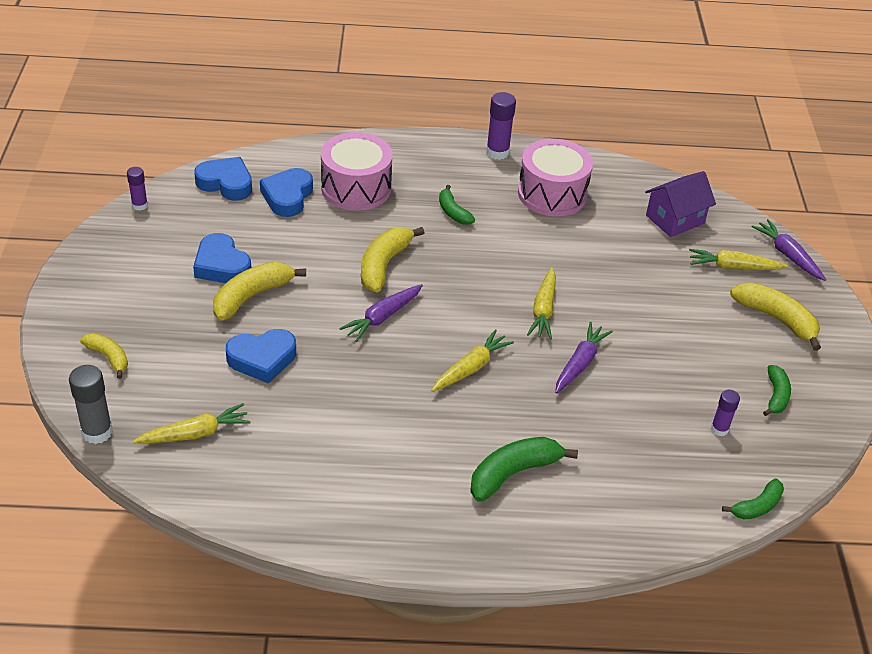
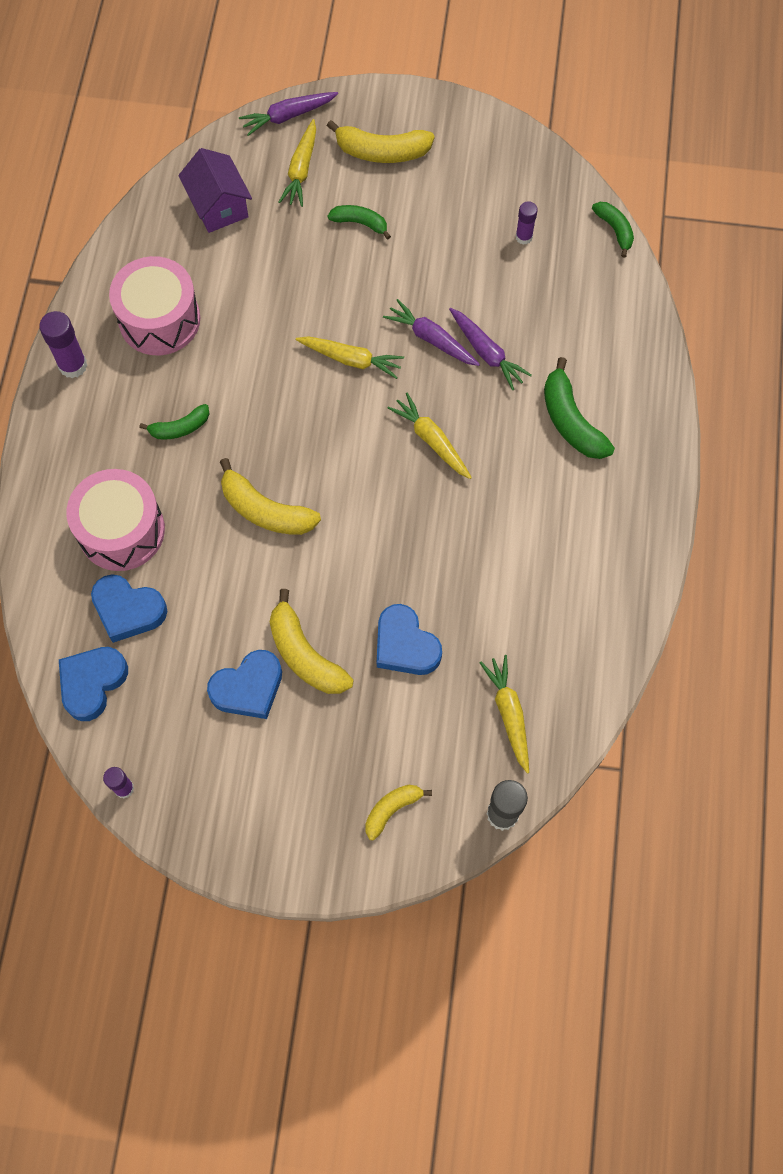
camera: 80 degrees left, 25 degrees up
(262, 359) = (405, 645): blue heart -> blue heart turned 150 degrees clockwise
(382, 317) = (350, 519): purple carrot -> purple carrot (486, 353)
(776, 319) = (381, 152): yellow banana -> yellow banana turned 135 degrees counterclockwise
(776, 396) = (484, 180): green banana -> green banana (360, 223)

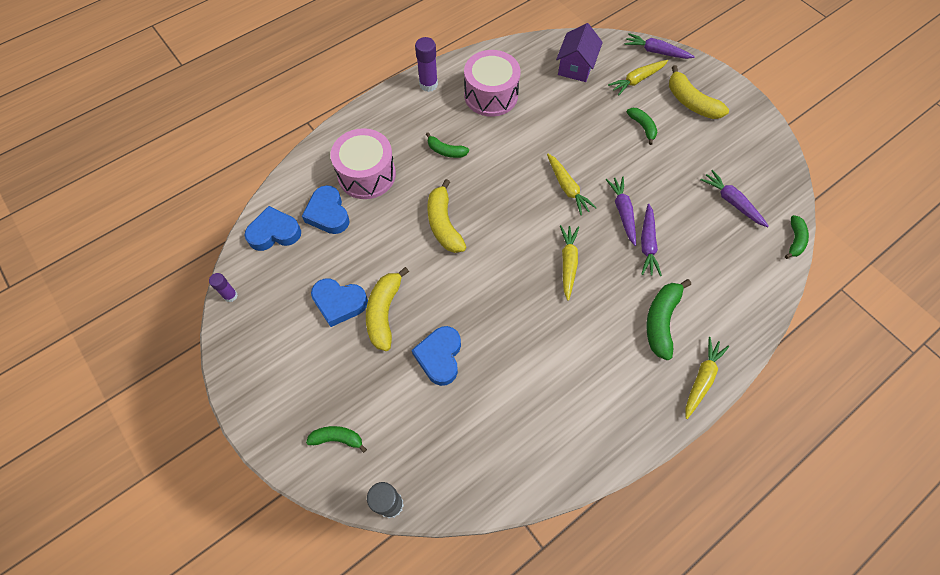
camera: 45 degrees right, 5 degrees down
(392, 809) = (337, 438): yellow banana -> green banana
(508, 714) = (455, 450): yellow carrot -> yellow carrot (701, 379)
(524, 237) = (732, 202): purple glue stick -> purple carrot

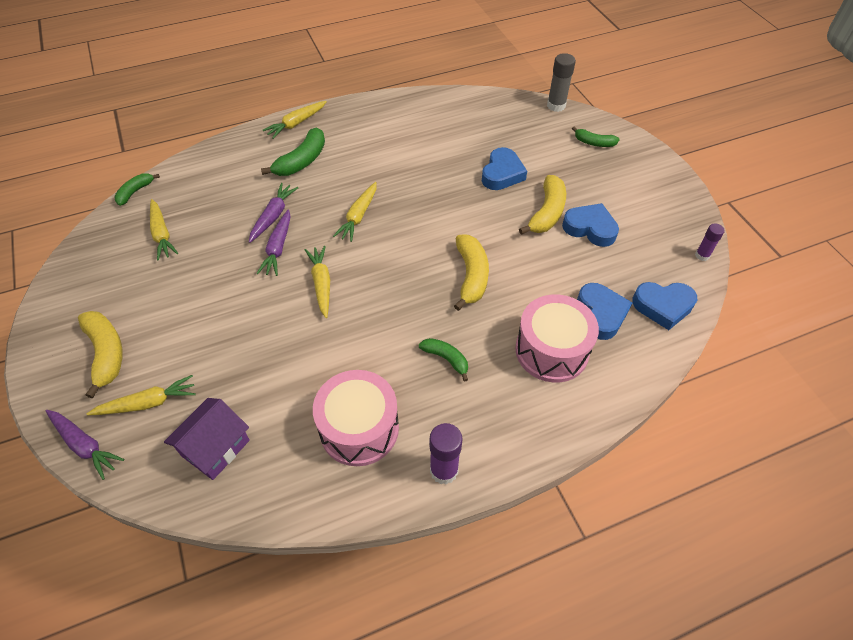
camera: 165 degrees left, 10 degrees down
(642, 127) = (190, 334): green banana -> none
(732, 202) = (162, 234): purple carrot -> yellow carrot

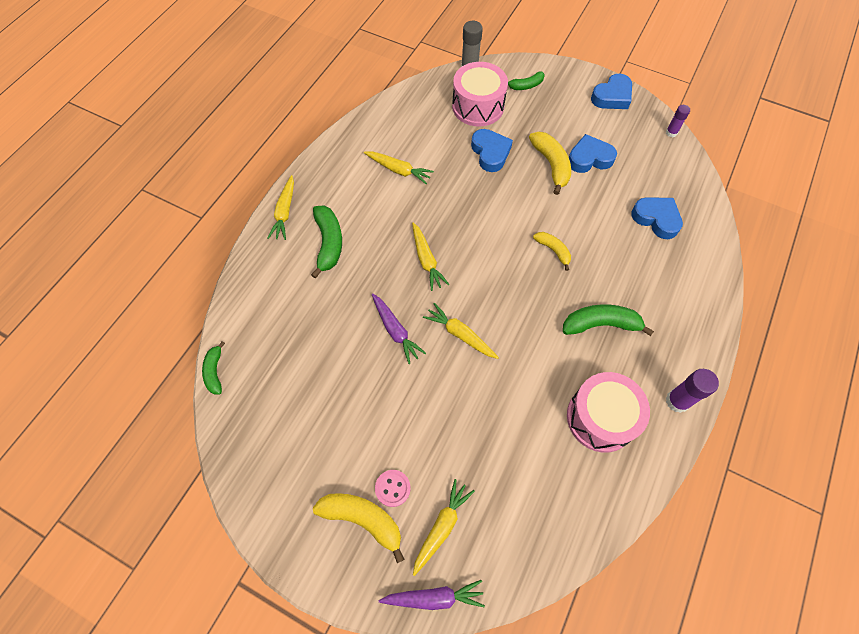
camera: 40 degrees left, 10 degrees up
(149, 349) = (392, 488): none -> pink button
(162, 234) = (286, 390): yellow carrot -> yellow carrot (398, 170)
(216, 448) = (527, 514): purple house -> none
(273, 216) = (361, 307): purple carrot -> none
(446, 359) = (601, 324): green banana -> green banana, size x1.64
(471, 276) = (553, 250): yellow banana -> yellow banana, size x0.61
(551, 350) = (654, 267): pink drum -> pink drum (478, 106)
(663, 306) = (684, 187): blue heart -> blue heart (612, 96)

